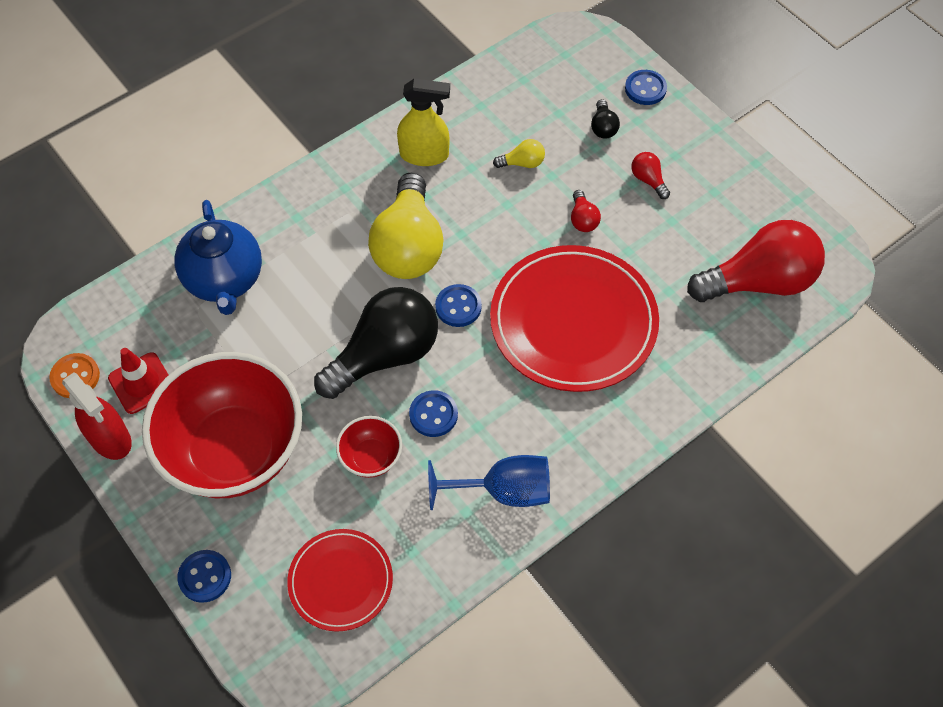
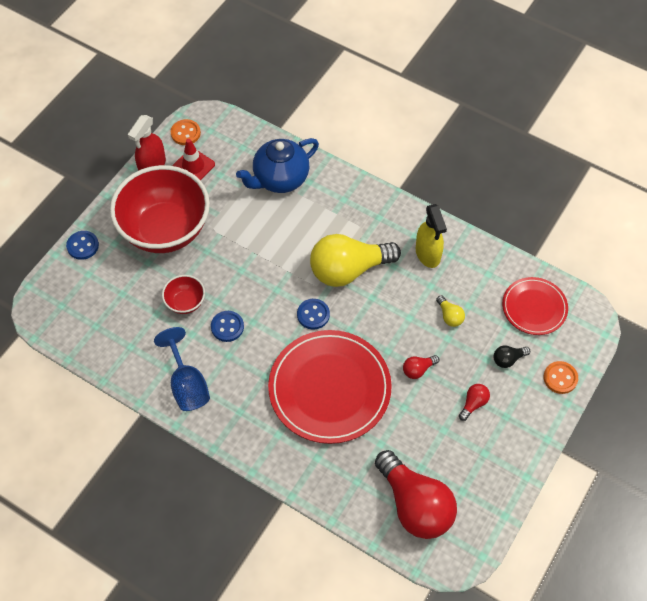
camera: 70 degrees right, 0 degrees up
(340, 581) = (100, 315): red plate -> red plate (534, 307)
(385, 355) = (260, 285): black light bulb -> none
(645, 89) = (560, 378): blue button -> orange button

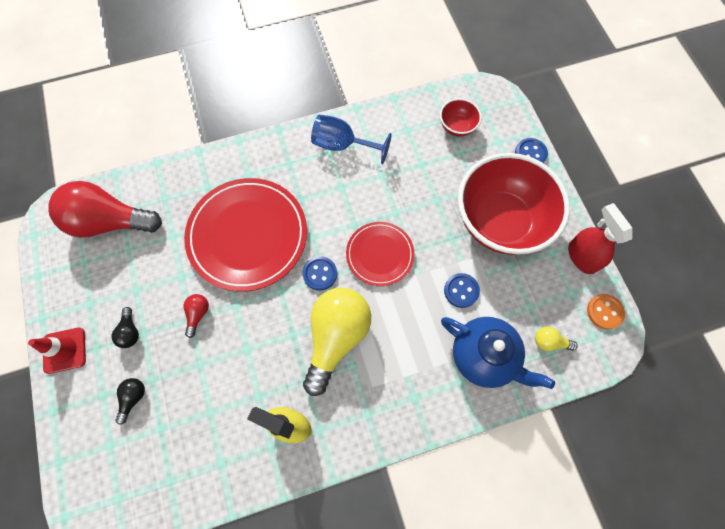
camera: 130 degrees right, 10 degrees up
(185, 302) = (414, 189): red bowl -> red bowl (457, 127)
(193, 166) = (557, 290): red traffic cone -> red traffic cone (64, 350)
(227, 327) = (366, 203): blue button -> blue button (461, 291)
(280, 179) = (484, 356): blue teapot -> blue teapot turned 120 degrees clockwise
(449, 316) = (216, 385): yellow light bulb -> yellow light bulb (549, 342)
(473, 403) = (130, 332): red light bulb -> black light bulb
(534, 307) = (151, 473): red plate -> red plate (380, 254)
(560, 378) = (75, 427): orange button -> none

